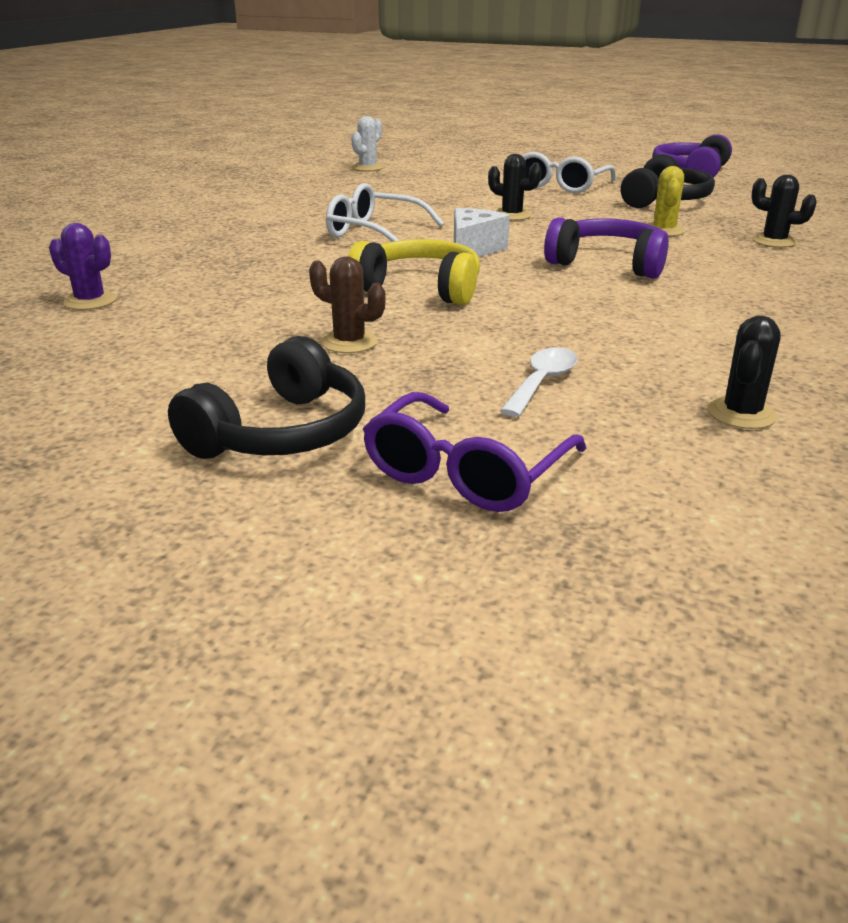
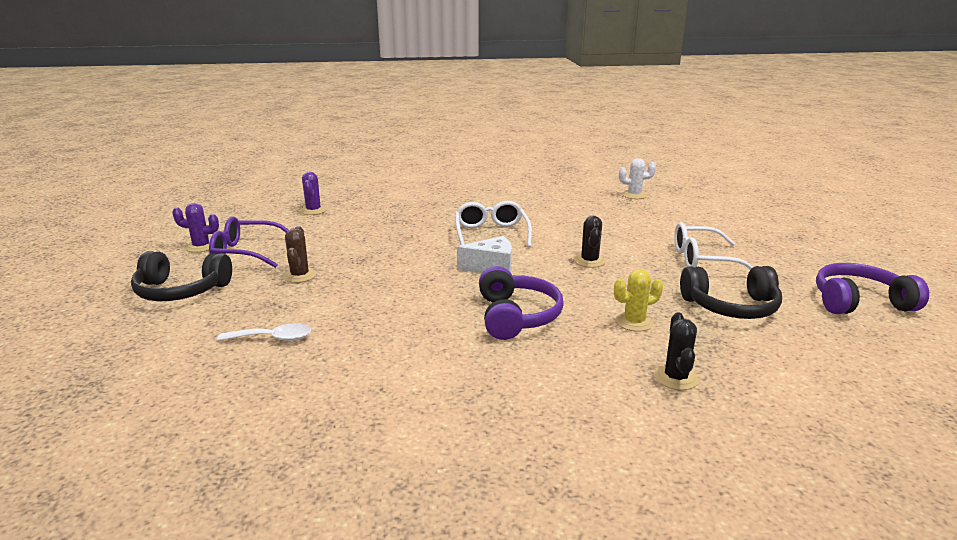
camera: 60 degrees right, 5 degrees down
(92, 400) = (201, 246): none -> purple cactus
(419, 289) = (399, 271): yellow headphones -> none
(465, 473) = (149, 343): purple glasses -> purple glasses (246, 252)
(741, 414) = (256, 413): black cactus -> none

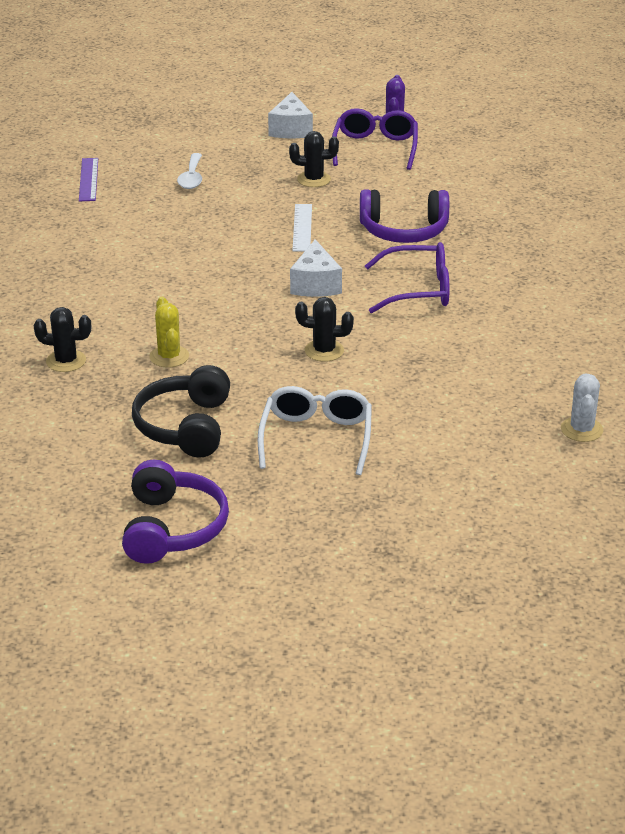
camera: 95 degrees right, 10 degrees up
(181, 291) = (291, 129): black headphones -> white cheese
(250, 413) = (88, 179): none -> purple ruler
(300, 275) = (314, 179): brown cactus -> black cactus
(313, 210) = (504, 173): purple cactus -> none
(393, 277) = (302, 227): none -> white ruler
(491, 233) = (418, 290): white glasses -> purple glasses
(516, 316) = (199, 291): purple headphones -> purple headphones (404, 230)

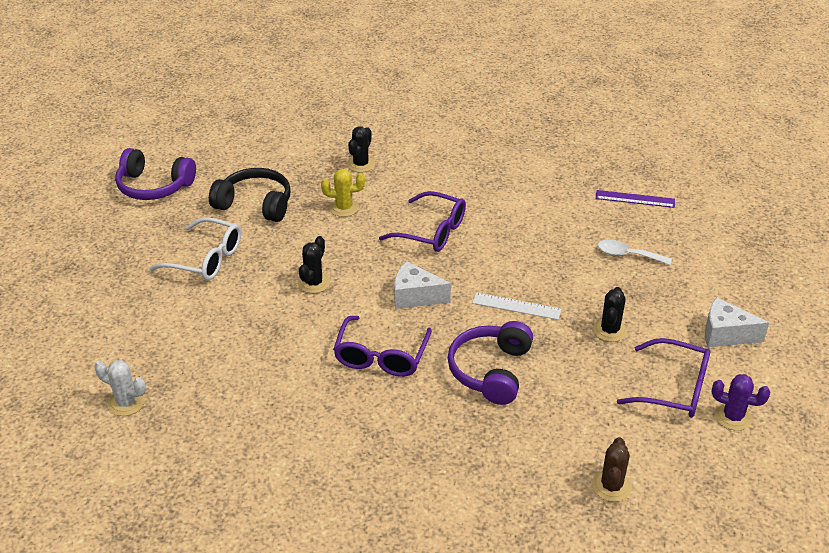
camera: 105 degrees right, 5 degrees up
(195, 290) = (432, 231): none -> purple glasses
(505, 167) = (611, 486): none -> brown cactus

